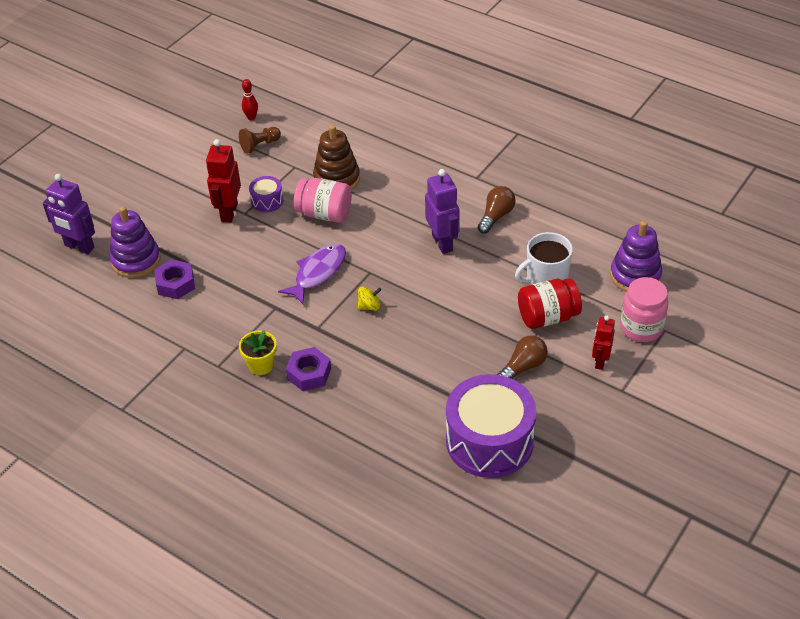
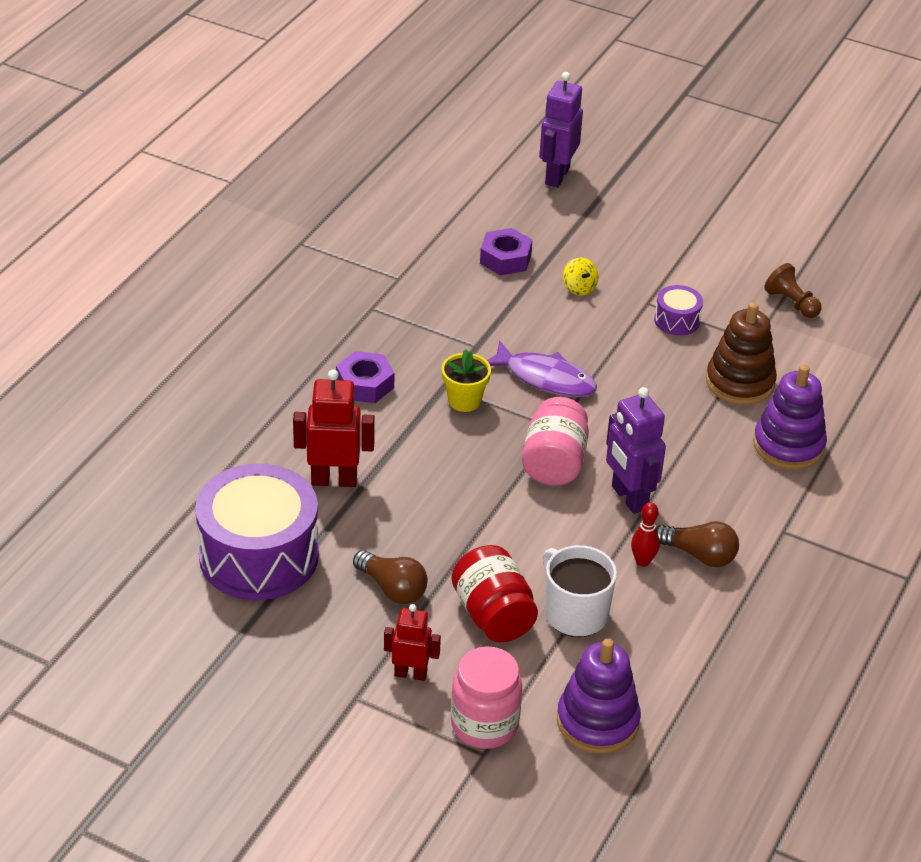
camera: 80 degrees right, 5 degrees down
(136, 260) = (541, 222): purple stacking toy -> purple stacking toy (788, 445)
(229, 212) = (646, 288): red robot -> red robot (334, 480)
(251, 117) = (850, 289): red bowling pin -> red bowling pin (642, 561)
(261, 365) = (375, 342): yellow flower pot -> yellow flower pot (464, 401)
(324, 214) = (663, 376): pink jar -> pink jar (554, 463)
(369, 306) = (490, 431): yellow spinning top -> yellow spinning top (579, 288)
(442, 243) = (629, 498): purple robot -> purple robot turned 90 degrees clockwise

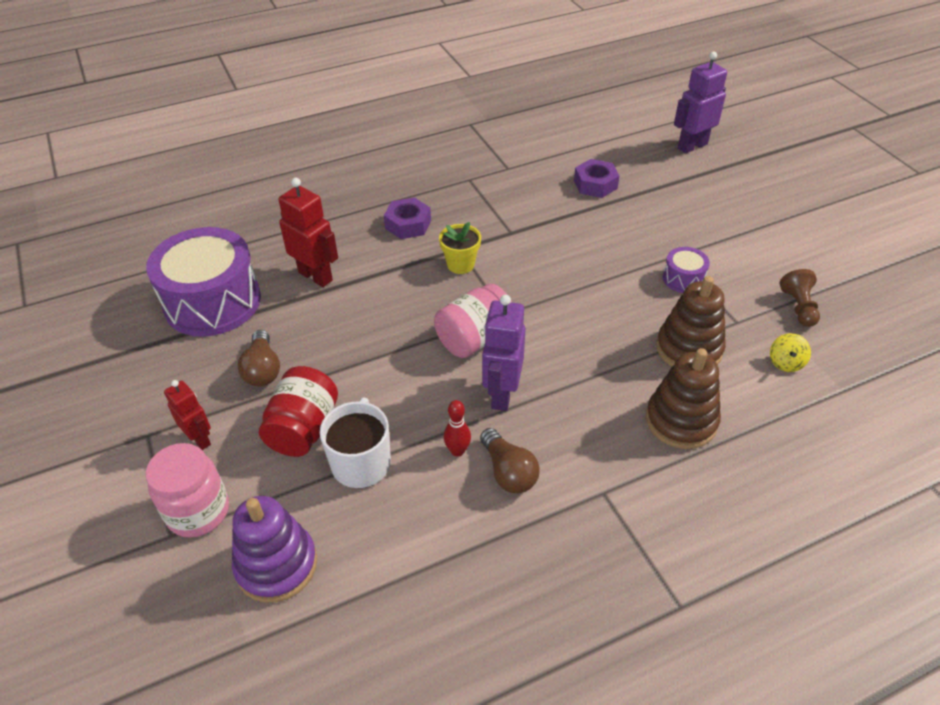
camera: 40 degrees right, 5 degrees up
(545, 378) = (535, 275): purple fish -> none
(579, 288) = (629, 224): yellow spinning top -> yellow spinning top (785, 362)
(788, 445) = (681, 421): purple stacking toy -> brown stacking toy

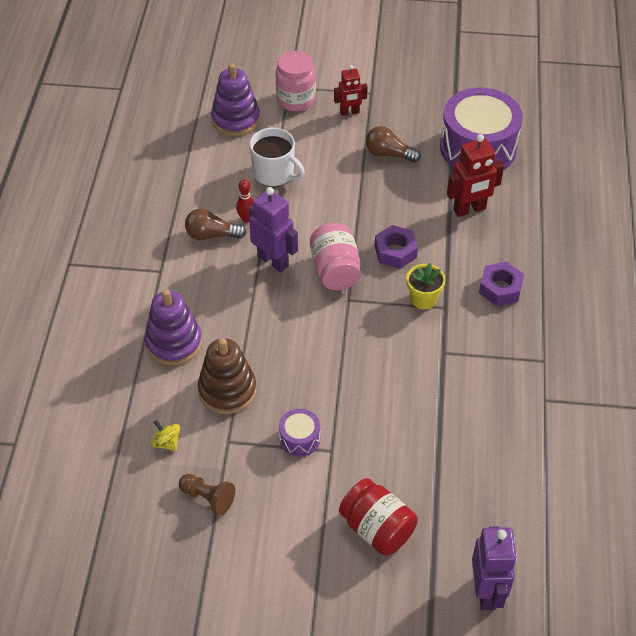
camera: 120 degrees right, 5 degrees up
(303, 428) = (322, 157): red jar -> red jar (377, 529)
(595, 184) = (473, 456): purple nut -> purple nut (395, 251)
(681, 421) = (174, 343): brown stacking toy -> purple stacking toy

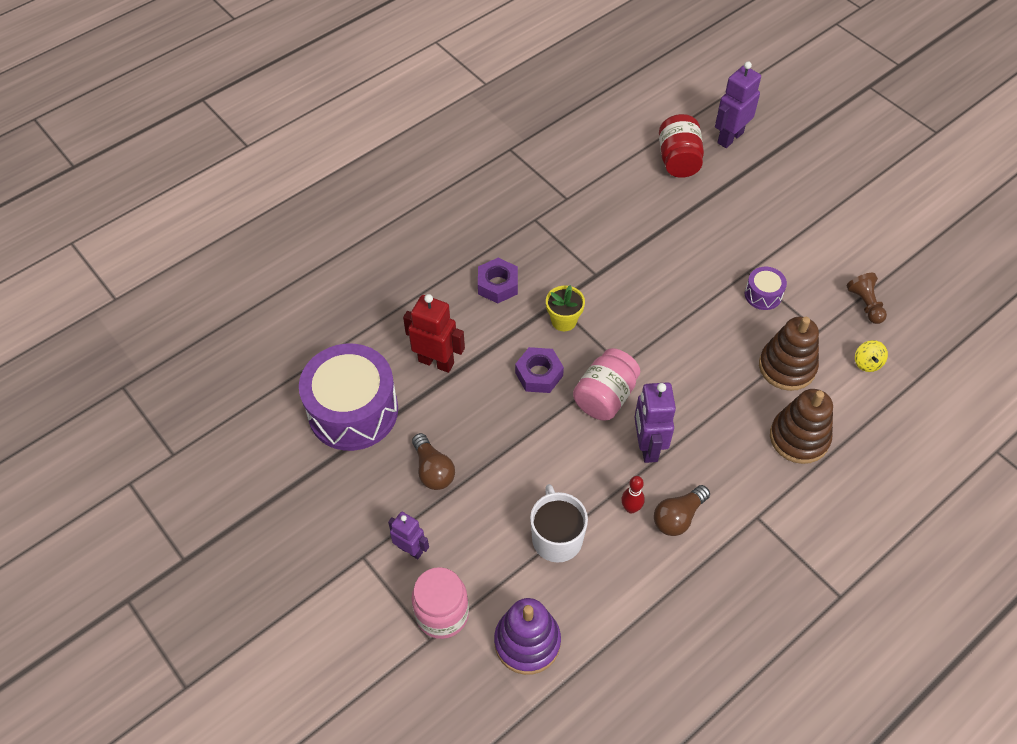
camera: 135 degrees left, 5 degrees up
(174, 343) = (799, 438): purple stacking toy -> brown stacking toy
(211, 235) = (678, 517): brown light bulb -> brown light bulb turned 90 degrees clockwise
(349, 112) = (410, 549): red robot -> purple robot
(377, 529) = (763, 209): red jar -> red jar (678, 160)

